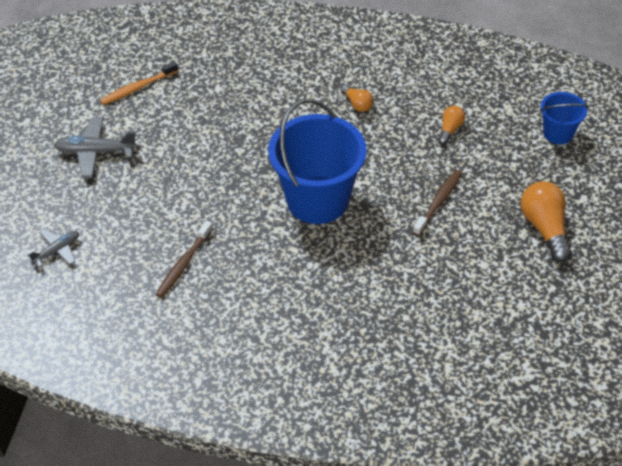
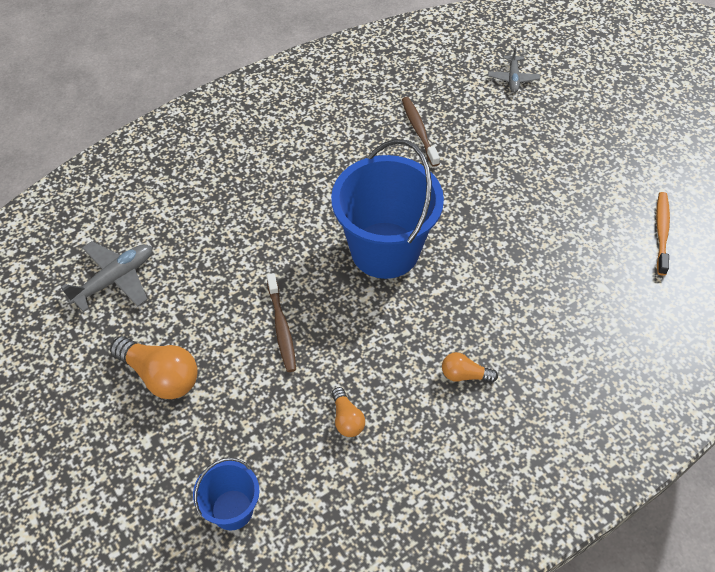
camera: 135 degrees right, 5 degrees up
(95, 152) = (601, 156): grey plane -> grey plane (115, 279)

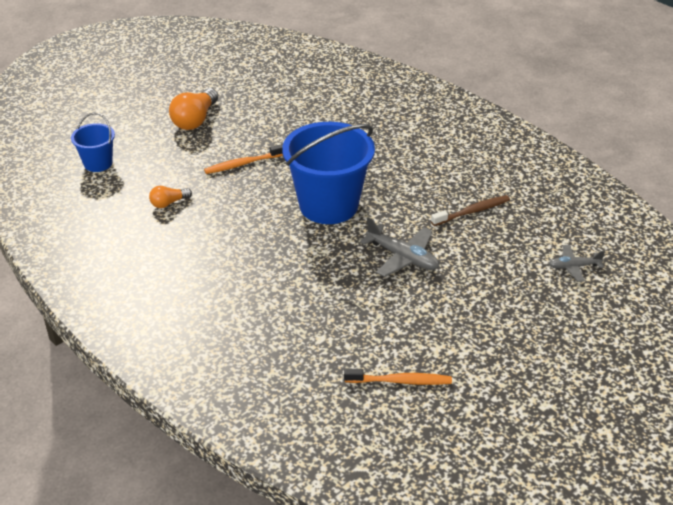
camera: 80 degrees right, 15 degrees down
(115, 279) = (270, 89): grey plane -> grey plane (403, 257)
(281, 327) = (243, 164): brown toothbrush -> orange toothbrush
(464, 375) = (213, 258): orange light bulb -> none

